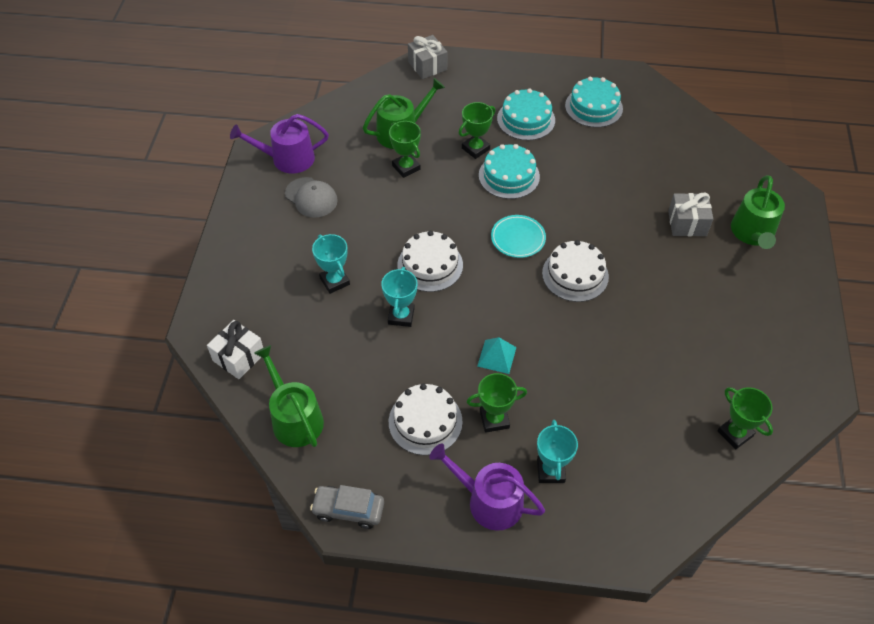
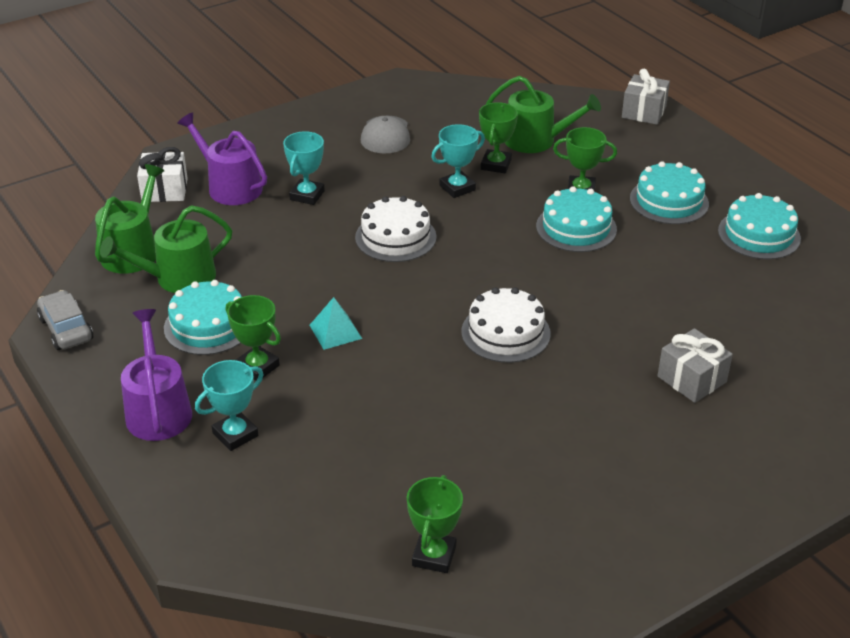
camera: 50 degrees right, 15 degrees down
(287, 159) = (412, 101): purple watering can -> purple watering can (230, 186)
(401, 316) = (313, 251): turquoise trophy -> turquoise trophy (457, 188)
(425, 421) = (208, 325): white cake -> turquoise cake
(518, 238) = (502, 272): turquoise plate -> none
(753, 233) = (753, 439): green watering can -> green watering can (178, 278)

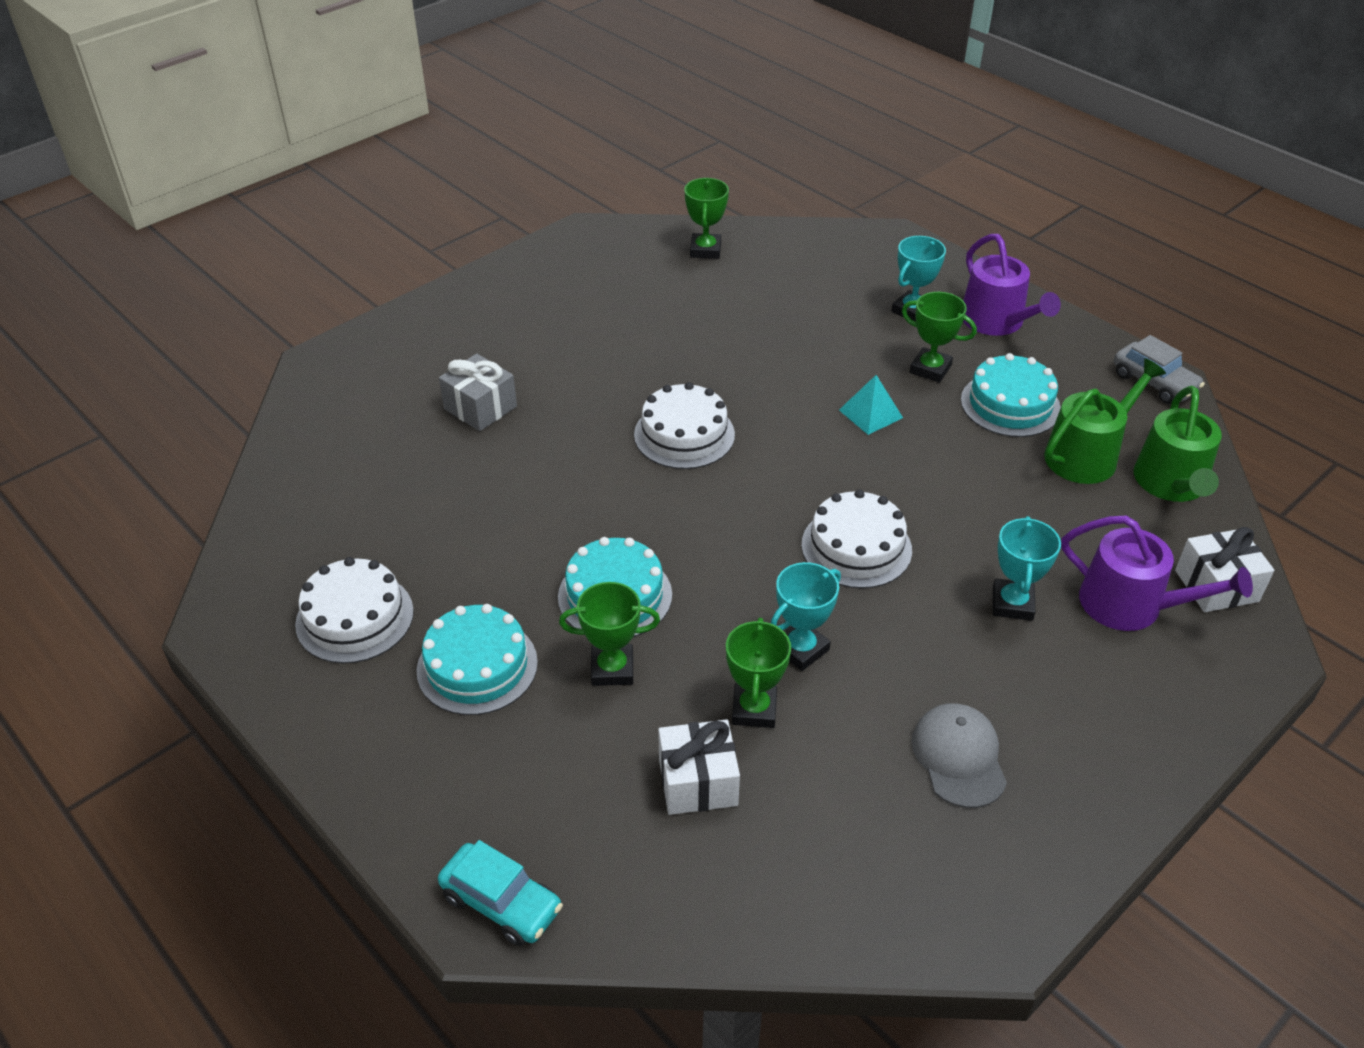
camera: 170 degrees right, 5 degrees up
(536, 140) = (698, 782): green watering can -> white gift
(643, 112) = (501, 903): grey gift -> turquoise car
(759, 234) = (355, 617): turquoise cake -> white cake

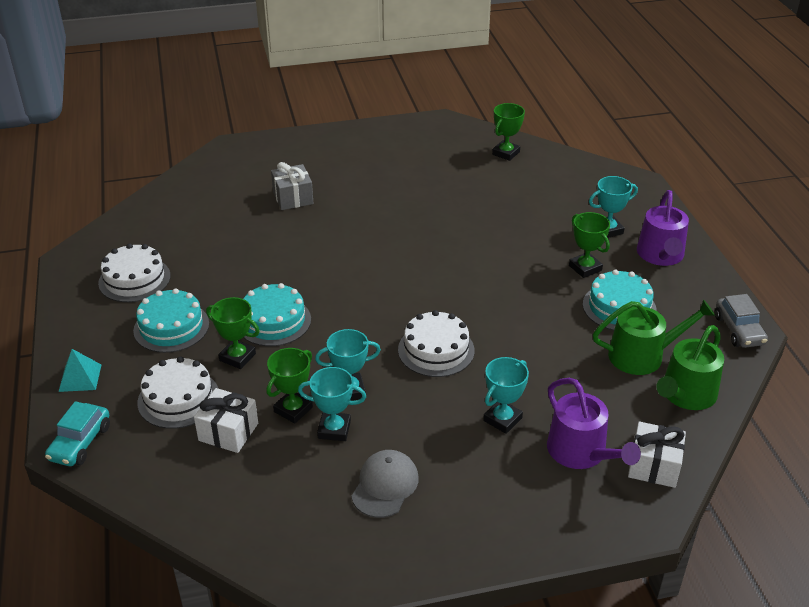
camera: 30 degrees right, 5 degrees down
(501, 903) = (80, 443): turquoise car -> turquoise car turned 45 degrees clockwise
(684, 434) = (393, 251): white cake -> white cake (178, 398)
(830, 712) = (334, 429): none -> turquoise trophy
(870, 414) = (519, 280): turquoise pyramid -> turquoise pyramid (80, 378)

